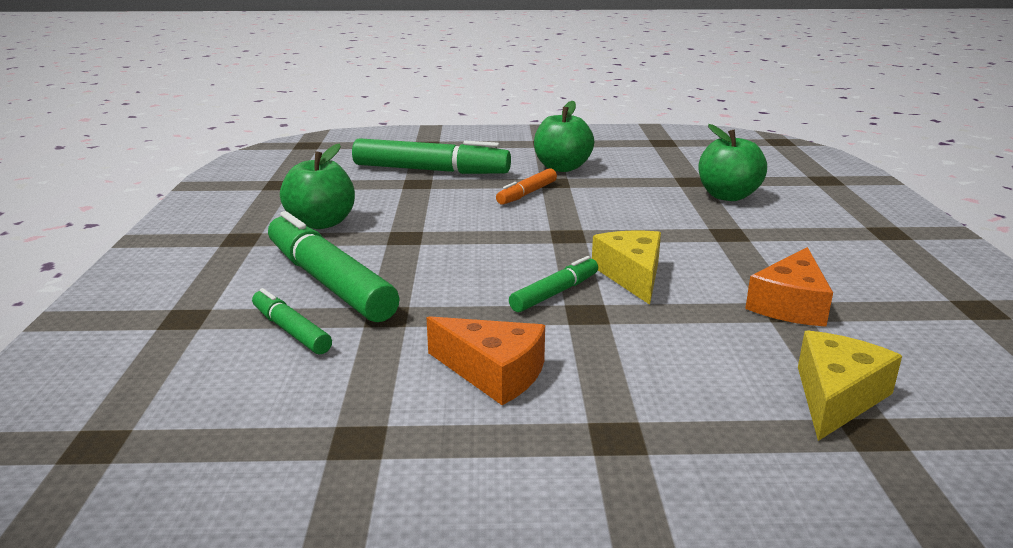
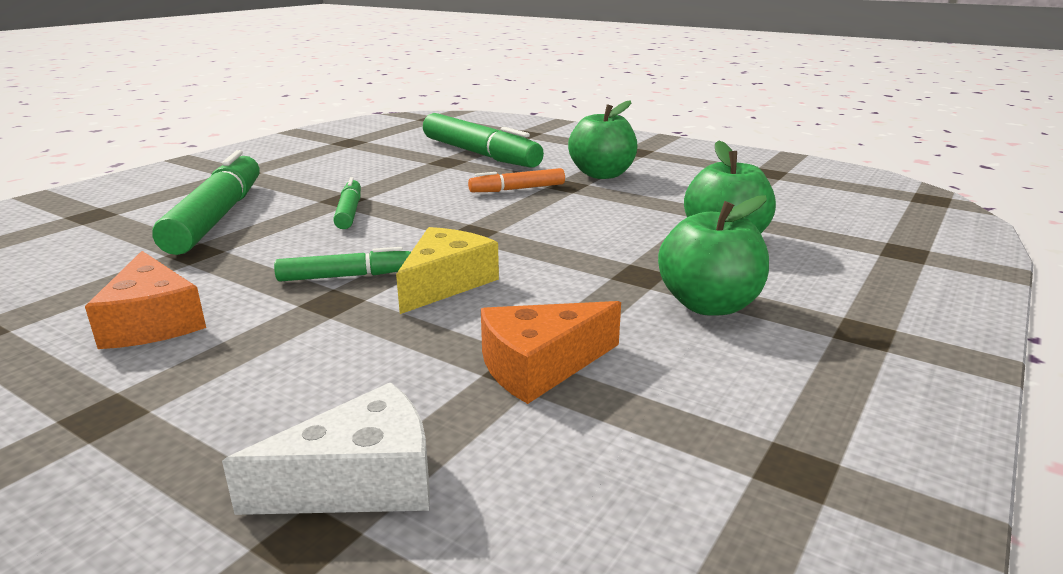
camera: 35 degrees right, 0 degrees up
(291, 330) = (118, 242): green marker -> green marker (349, 212)
(321, 223) = (311, 175): green apple -> green apple (709, 305)
(836, 397) = (360, 480): yellow cheese -> white cheese

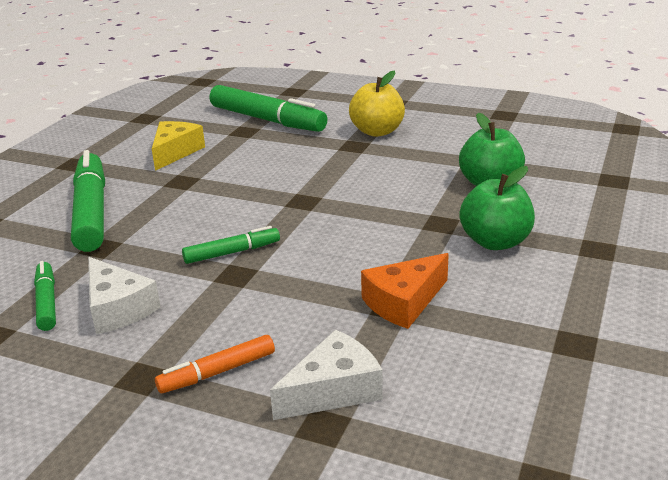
camera: 10 degrees left, 5 degrees up
(153, 321) = (118, 308): orange cheese -> white cheese
(349, 212) = (196, 193): green marker -> green marker (47, 302)
(445, 283) = (308, 248): yellow cheese -> yellow cheese (175, 152)
(517, 189) = (317, 155): orange marker -> orange marker (217, 372)
(602, 174) = (377, 131): green apple -> yellow apple

